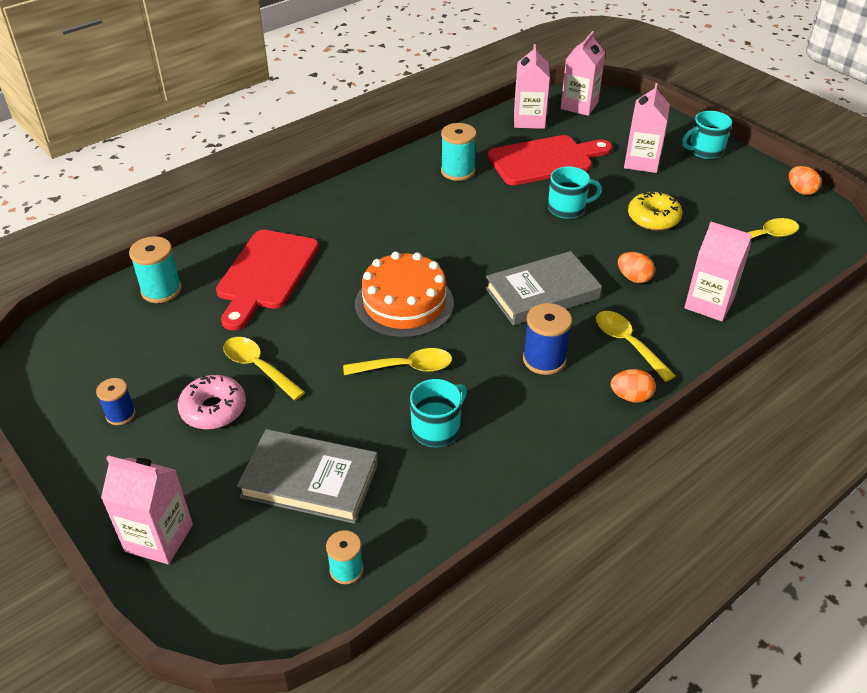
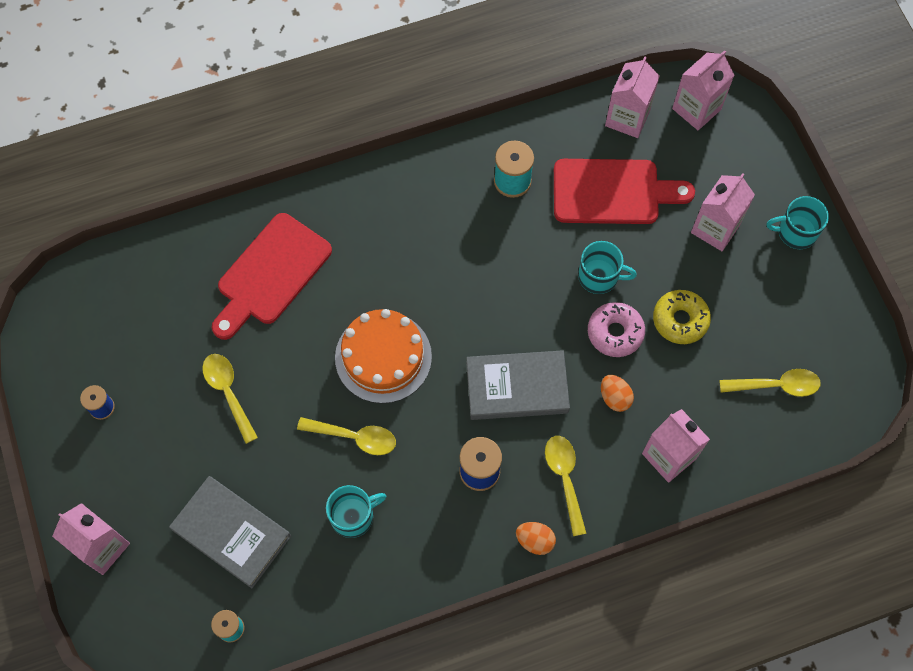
camera: 20 degrees right, 25 degrees up
(161, 290) = (171, 264): turquoise spool -> none
(213, 409) = (178, 428): pink donut -> pink donut (615, 333)
(800, 191) = (862, 330): orange egg -> none

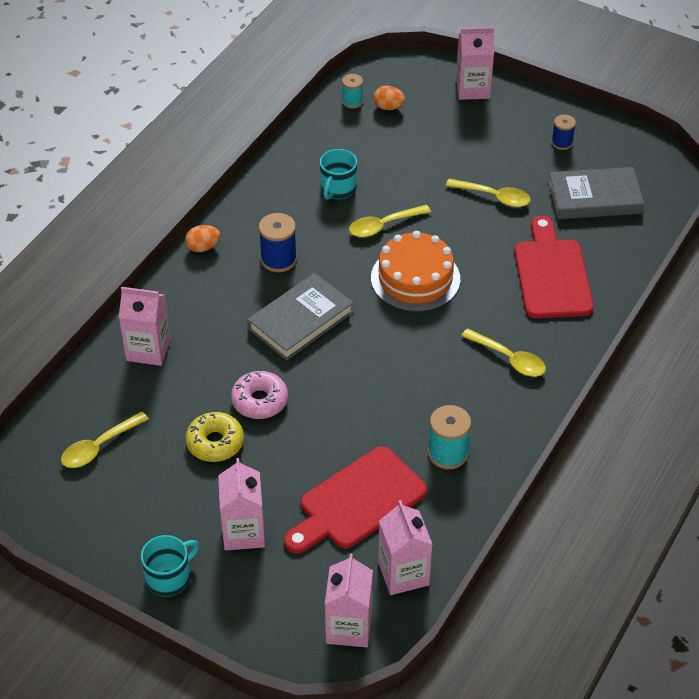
camera: 140 degrees right, 20 degrees down
(231, 533) = (404, 138): grey book -> grey book (594, 198)
(565, 479) = (214, 291): yellow spoon -> yellow spoon (509, 359)
(599, 276) = (308, 431): turquoise mug -> none
(614, 397) = (221, 359): orange egg -> orange egg (388, 107)

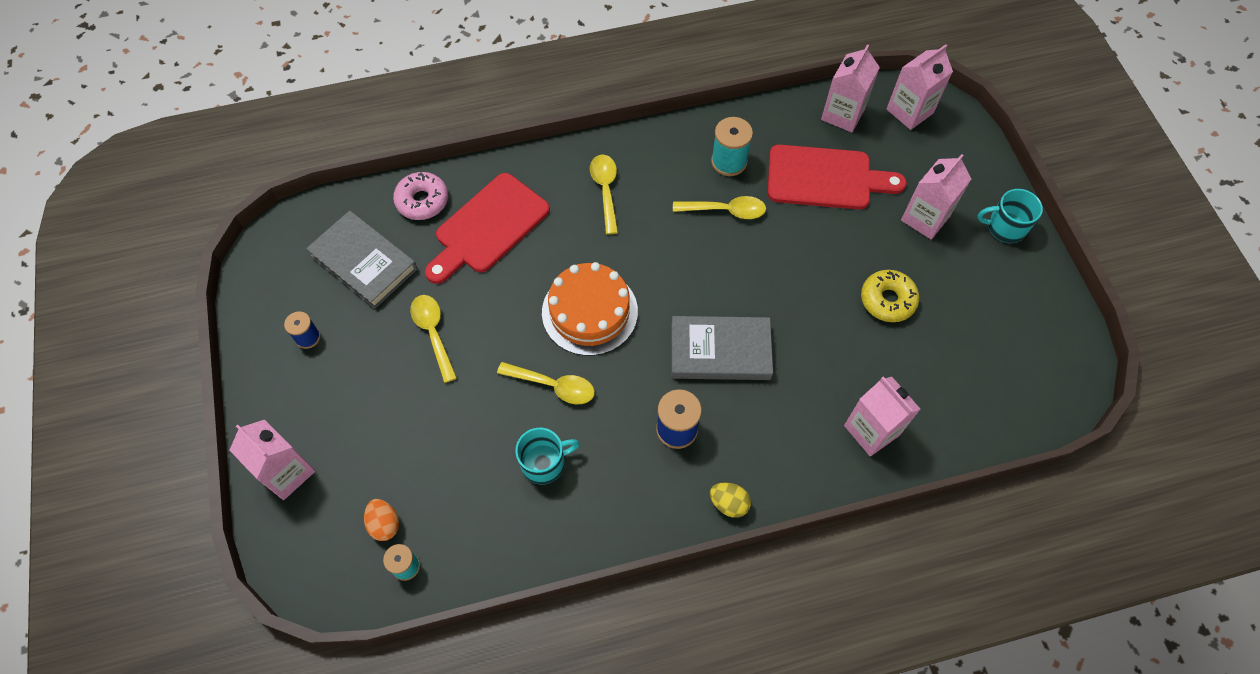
camera: 135 degrees left, 15 degrees up
(99, 447) = (983, 370): yellow spoon -> yellow spoon (725, 210)
(203, 247) = (728, 503): orange egg -> yellow egg
(260, 401) = (822, 307): pink donut -> pink donut (422, 201)

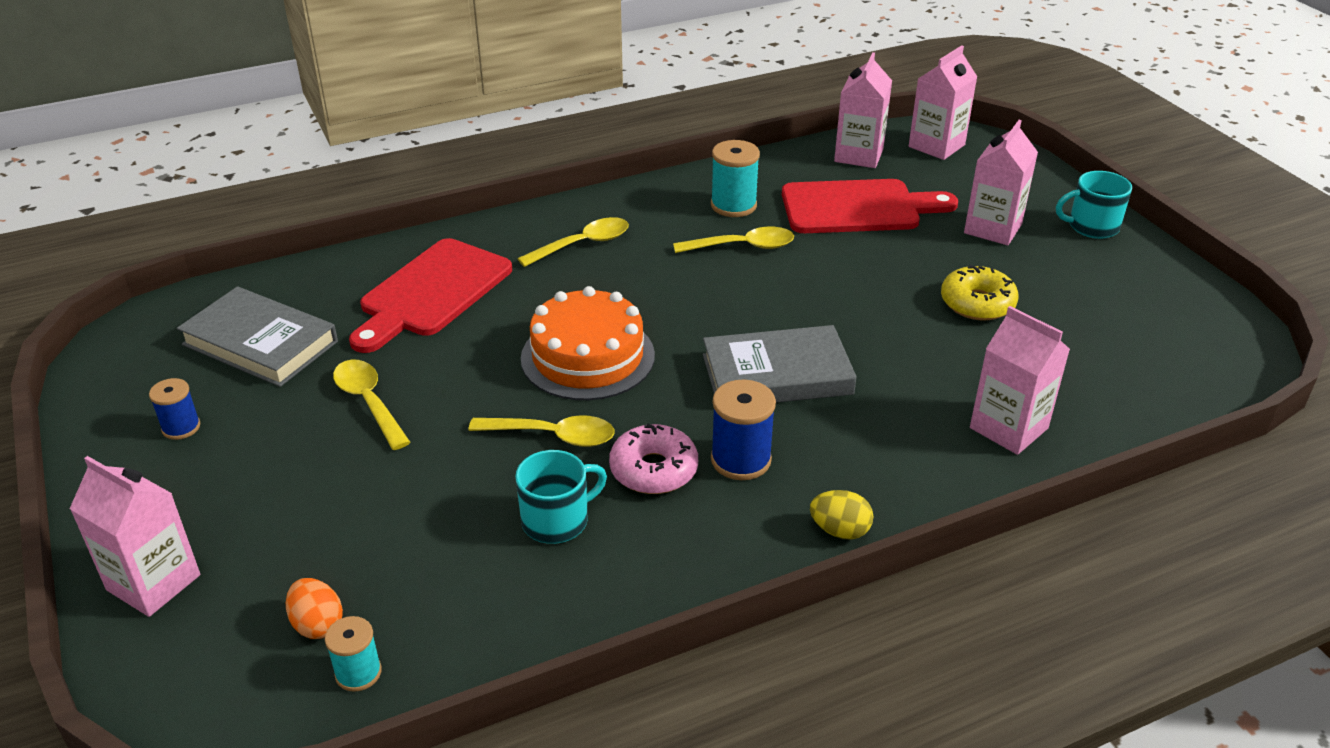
camera: 10 degrees left, 25 degrees down
(422, 201) = (337, 277): pink donut -> pink donut (653, 470)
(605, 190) = (582, 244): yellow spoon -> yellow spoon turned 75 degrees clockwise

